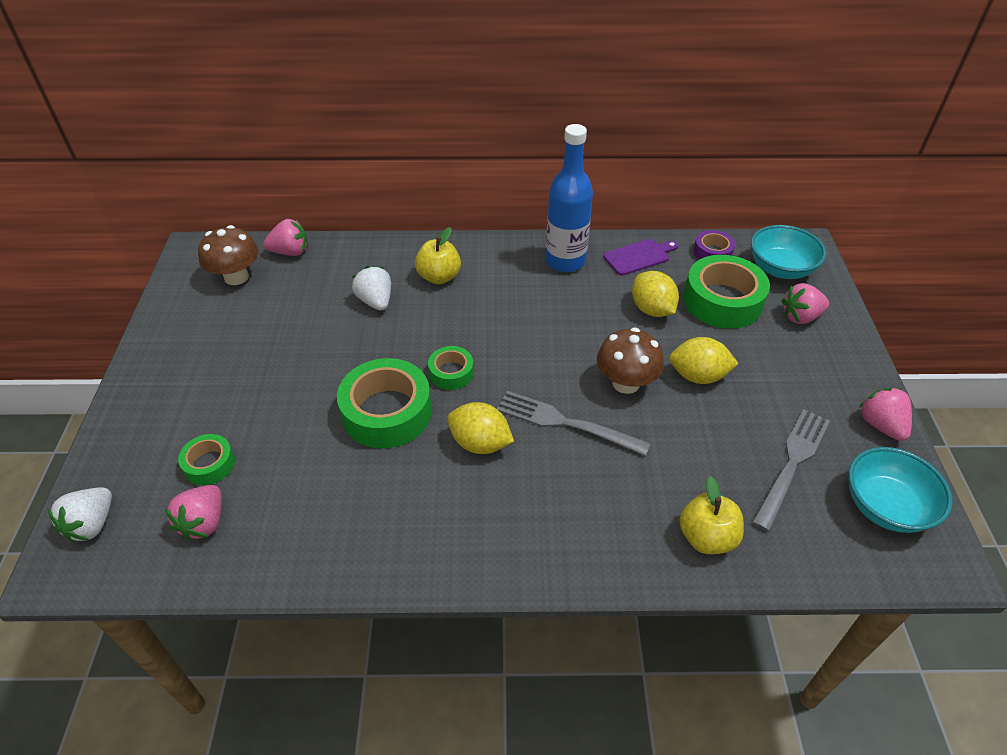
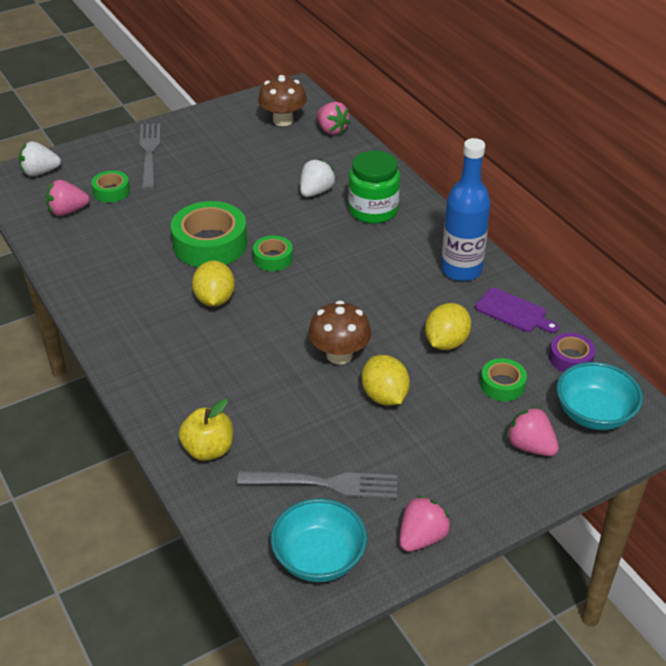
camera: 60 degrees right, 5 degrees down
(439, 277) = (373, 210): yellow apple -> green jar
(566, 423) = (268, 336): grey fork -> grey fork (149, 153)
(722, 301) = (502, 385): green tape -> green tape, size x0.52

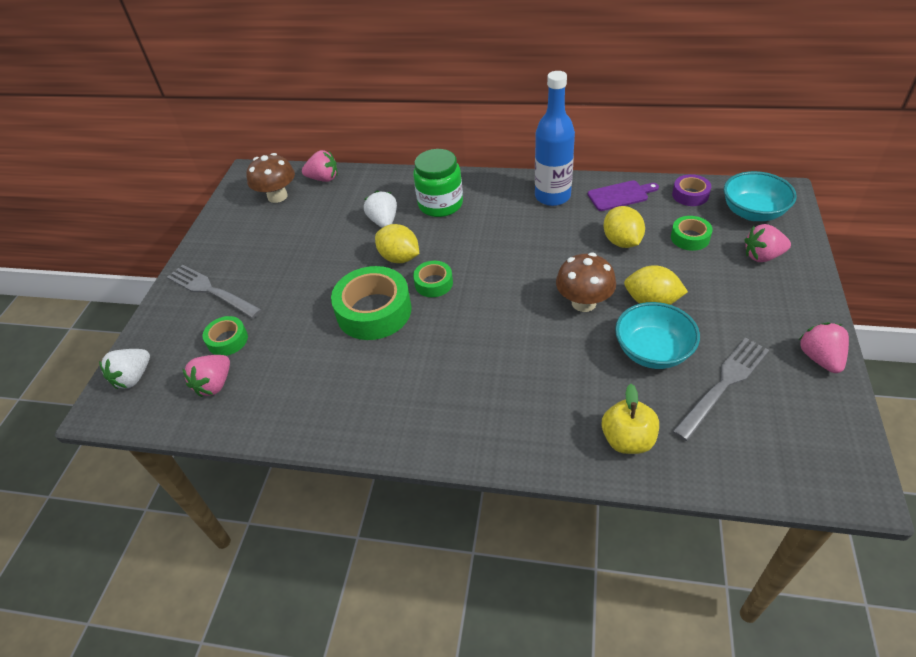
camera: 45 degrees left, 5 degrees up
(215, 299) = (445, 342): yellow lemon -> yellow lemon (399, 258)
(319, 558) = (806, 431): turquoise bowl -> turquoise bowl (652, 351)

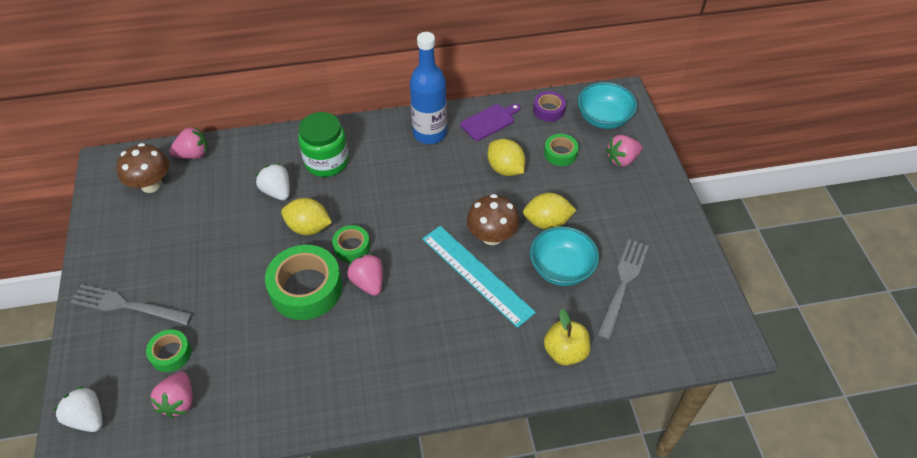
camera: 25 degrees left, 5 degrees up
(133, 377) = (88, 418): white strawberry -> white strawberry turned 120 degrees clockwise
(553, 336) = (477, 275): none -> turquoise ruler
(820, 358) = (686, 243): pink strawberry -> pink strawberry (368, 282)

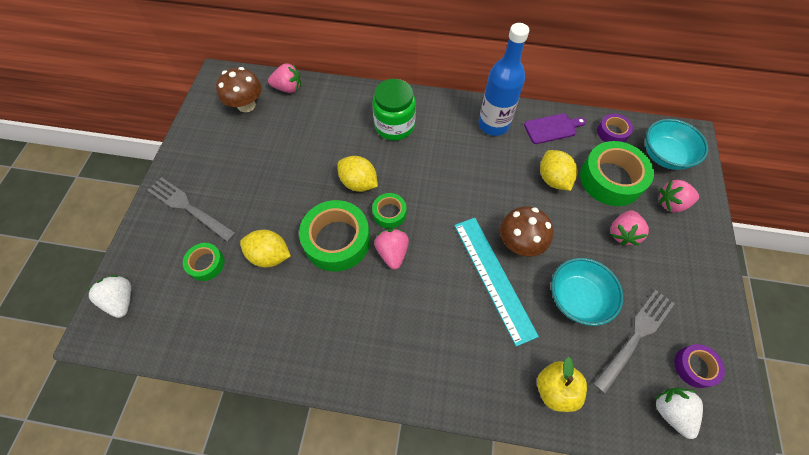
camera: 20 degrees right, 10 degrees up
(179, 402) = (196, 312): pink strawberry -> pink strawberry (622, 233)
(277, 191) = (344, 141): white strawberry -> white strawberry (671, 411)
(547, 222) = (577, 245): yellow lemon -> yellow lemon (270, 256)
(560, 153) = (611, 179): green tape -> green tape, size x1.91
(681, 293) = (694, 367): none -> purple tape

